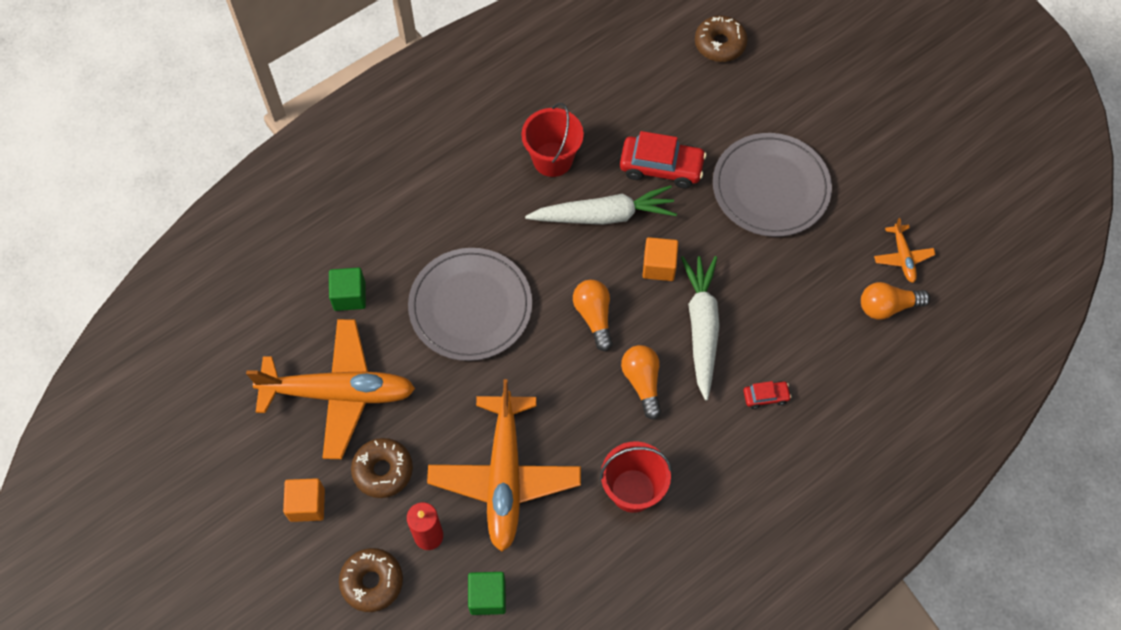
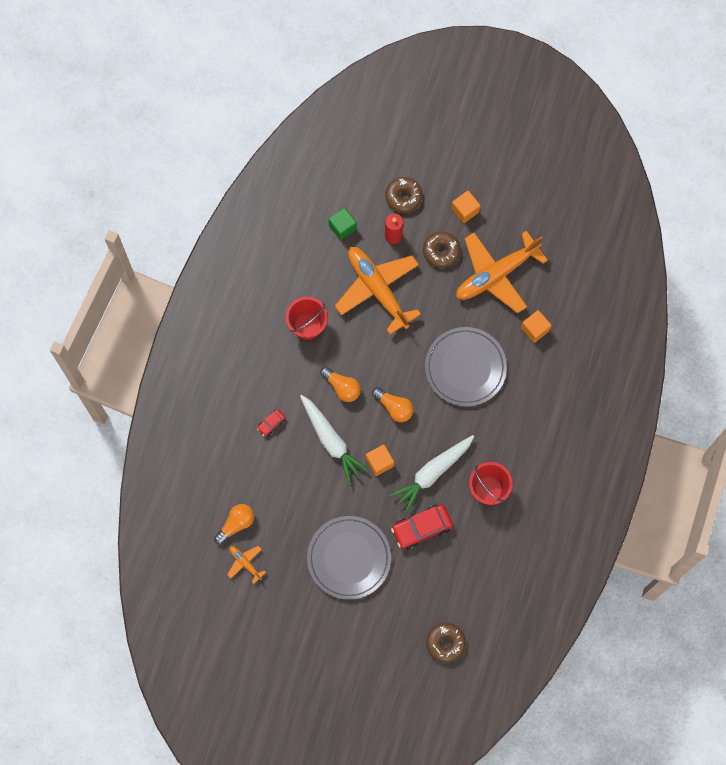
camera: 145 degrees right, 10 degrees up
(349, 296) = (535, 329): green cube -> orange cube

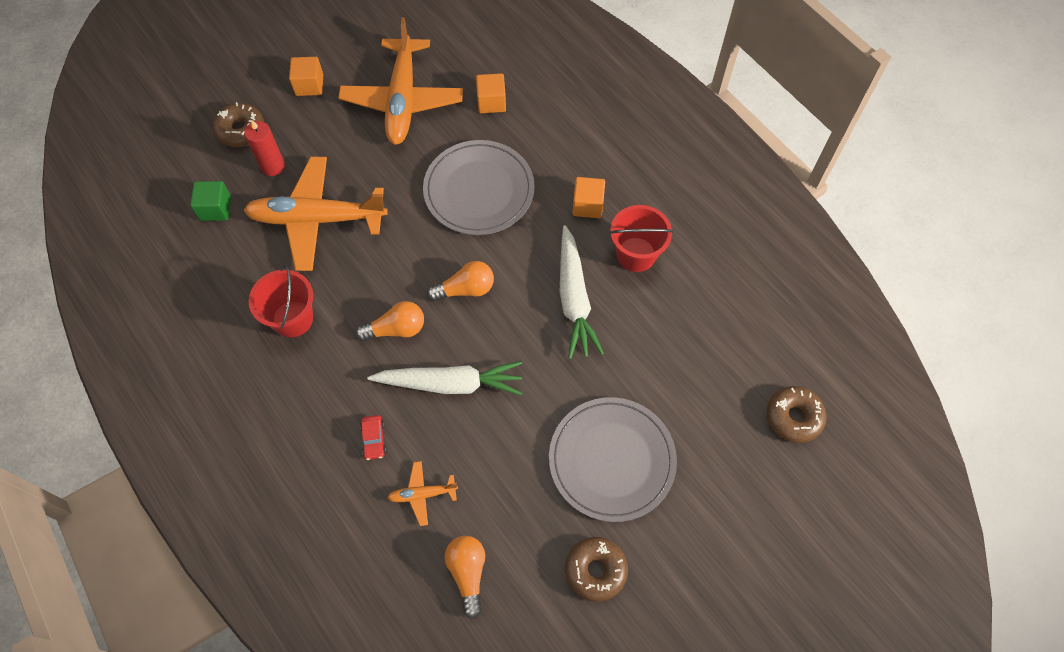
camera: 55 degrees left, 10 degrees down
(245, 563) = (528, 597): orange plane -> orange plane (422, 494)
(379, 462) = (518, 347): orange cube -> orange cube (587, 205)
(421, 528) = (632, 352): red car -> none
(441, 251) = (332, 133): brown donut -> brown donut (595, 570)

